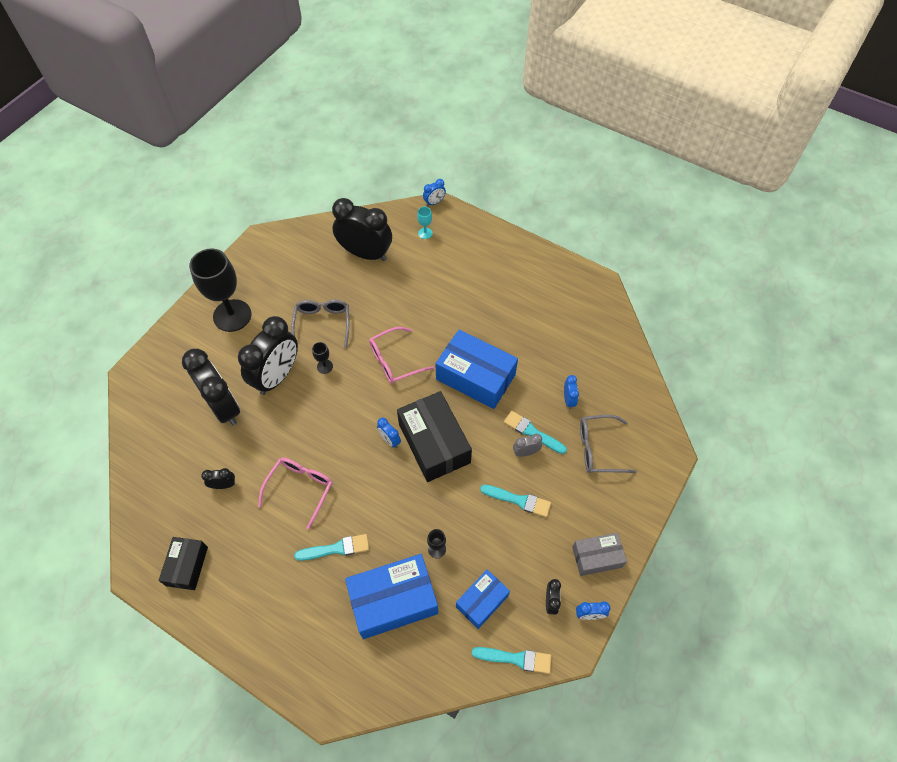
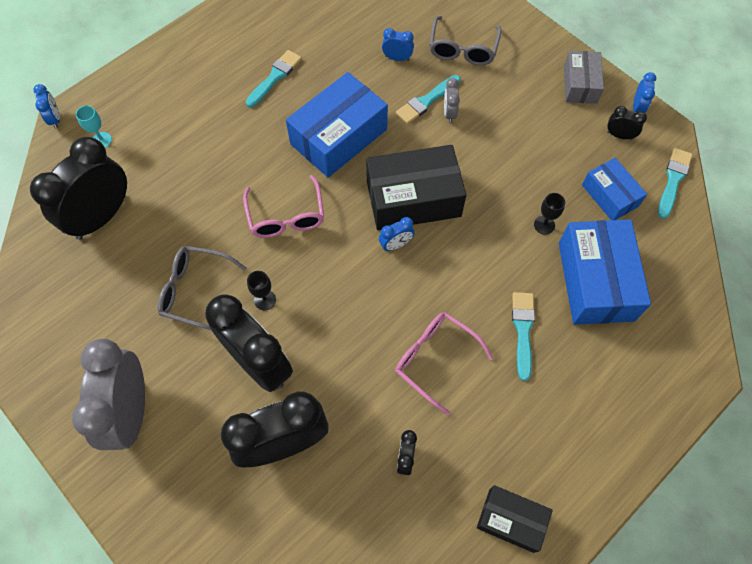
camera: 75 degrees left, 5 degrees up
(232, 315) = (131, 412): black goblet -> grey clock
(518, 500) = (504, 134): turquoise brush -> turquoise brush (274, 77)

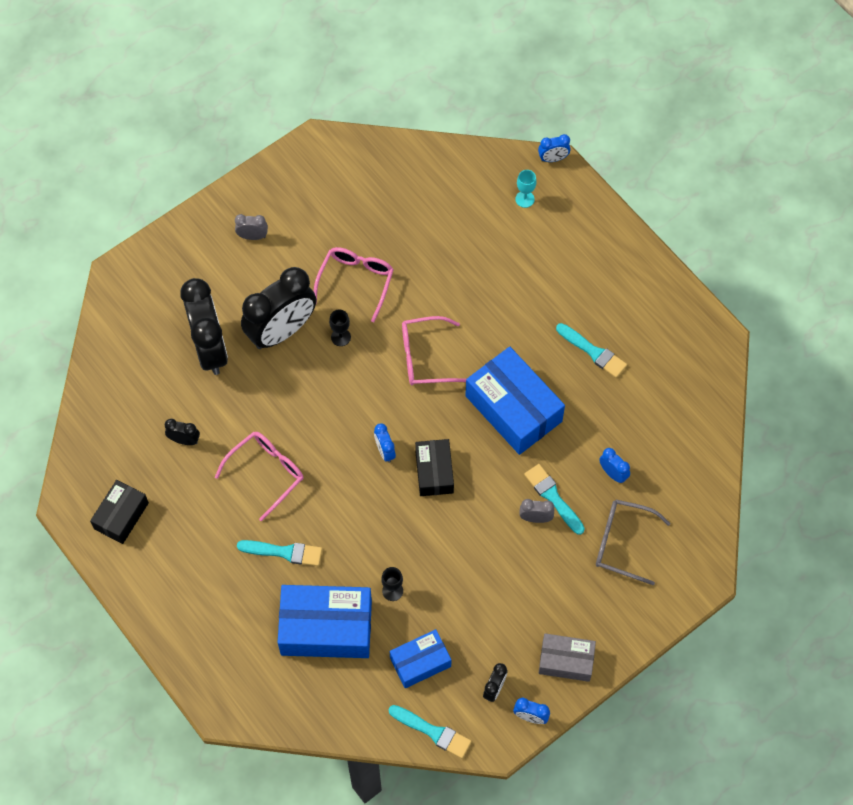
camera: 95 degrees right, 0 degrees up
(101, 216) = (439, 204): black clock -> none
(131, 412) = (253, 236): grey clock -> grey clock, size x0.42
(195, 291) = (356, 281): grey glasses -> pink glasses
(397, 58) = (613, 473): blue clock -> blue clock turned 60 degrees counterclockwise
(413, 199) = (434, 472): black box -> black box, size x0.58

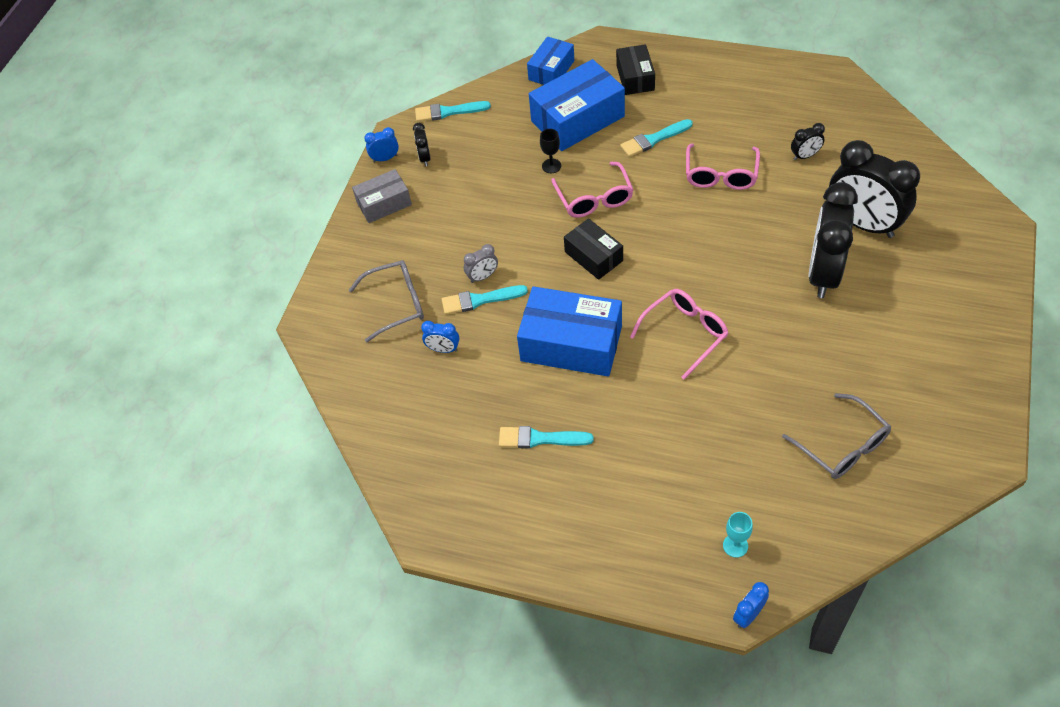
camera: 150 degrees right, 10 degrees down
(121, 516) = (791, 89): black box -> black box (635, 78)
(253, 236) = (938, 329): grey clock -> none
(341, 337) = (771, 301): black goblet -> none
(356, 281) = (808, 354): pink glasses -> pink glasses (594, 199)
(385, 451) = (647, 245): blue clock -> none
(399, 209) = (843, 446): none -> grey glasses
(420, 662) = (492, 140): blue box -> blue box (551, 70)
(553, 497) = (480, 300): turquoise brush -> turquoise brush turned 150 degrees clockwise

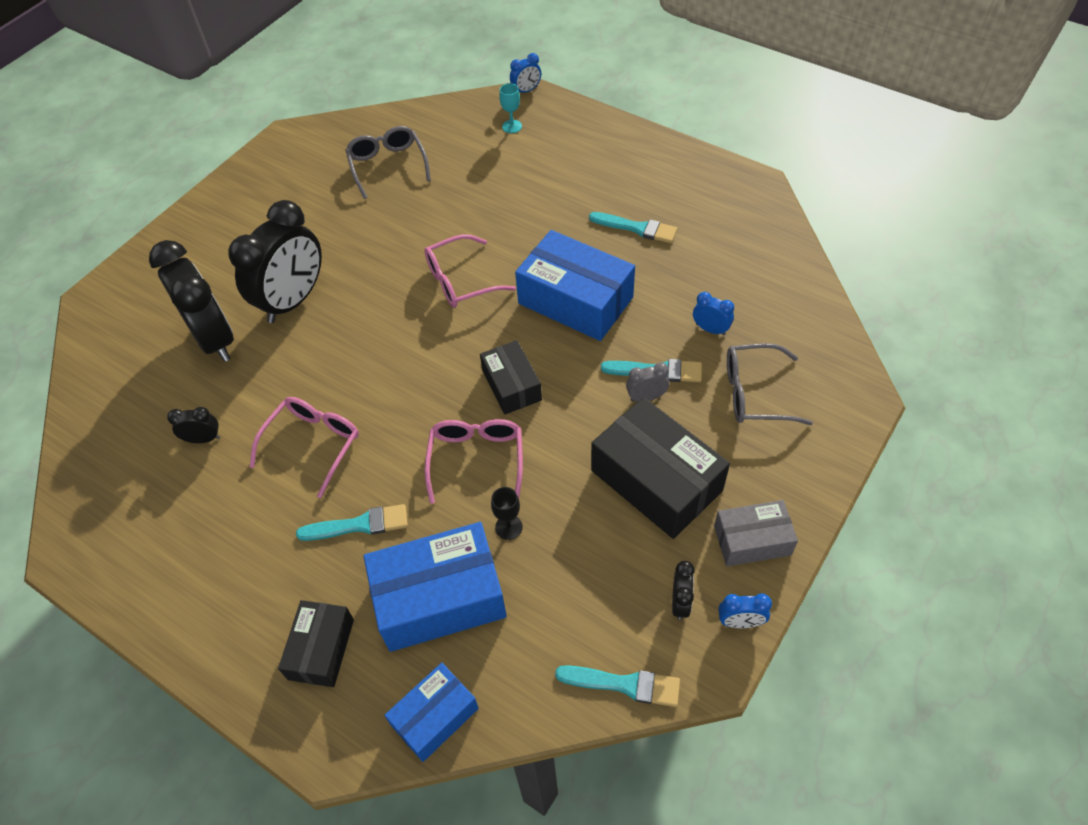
camera: 165 degrees left, 0 degrees up
(458, 221) = (656, 480): none -> black box

